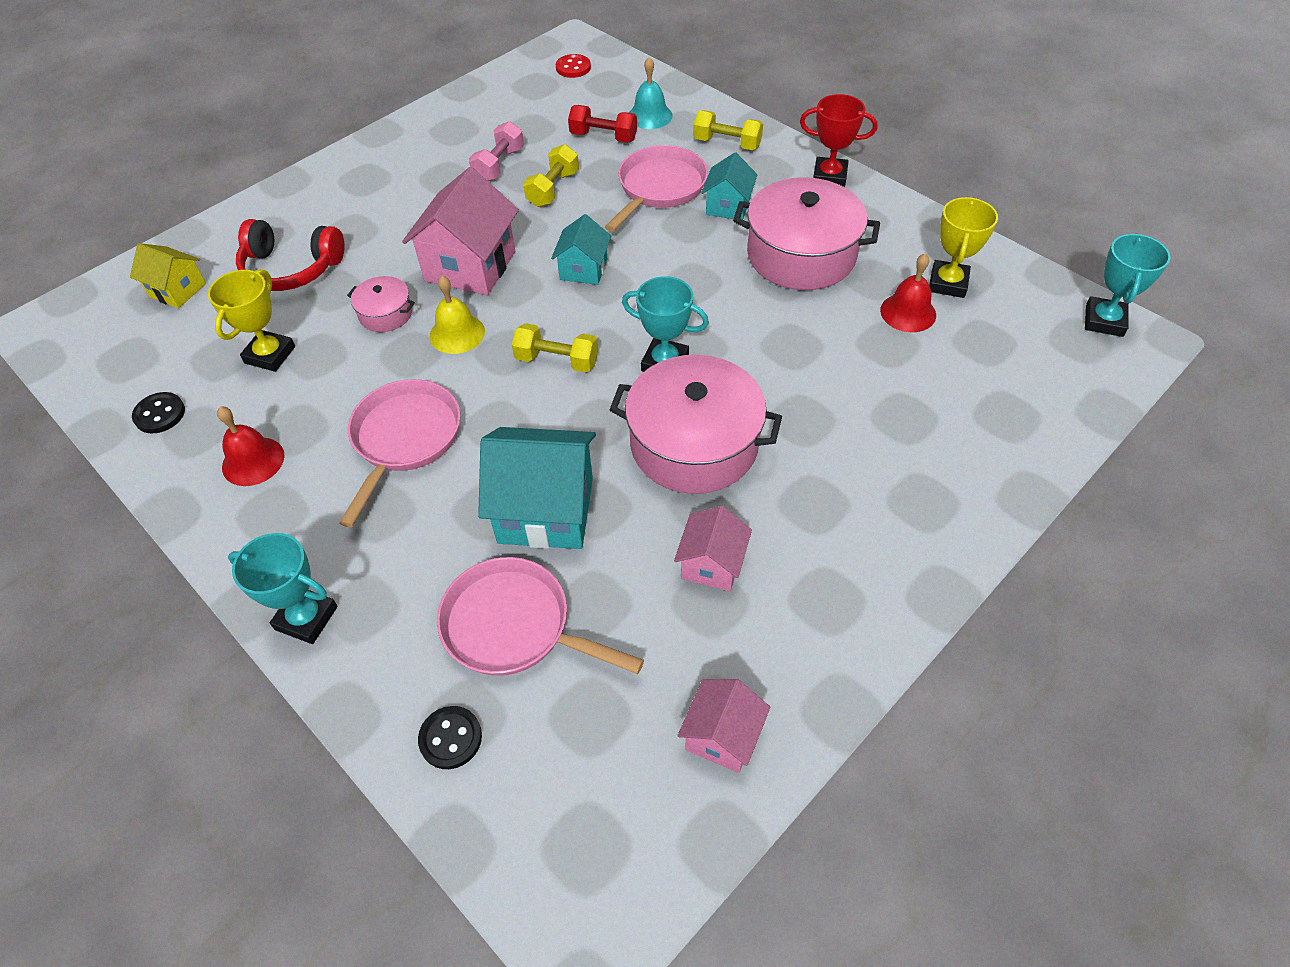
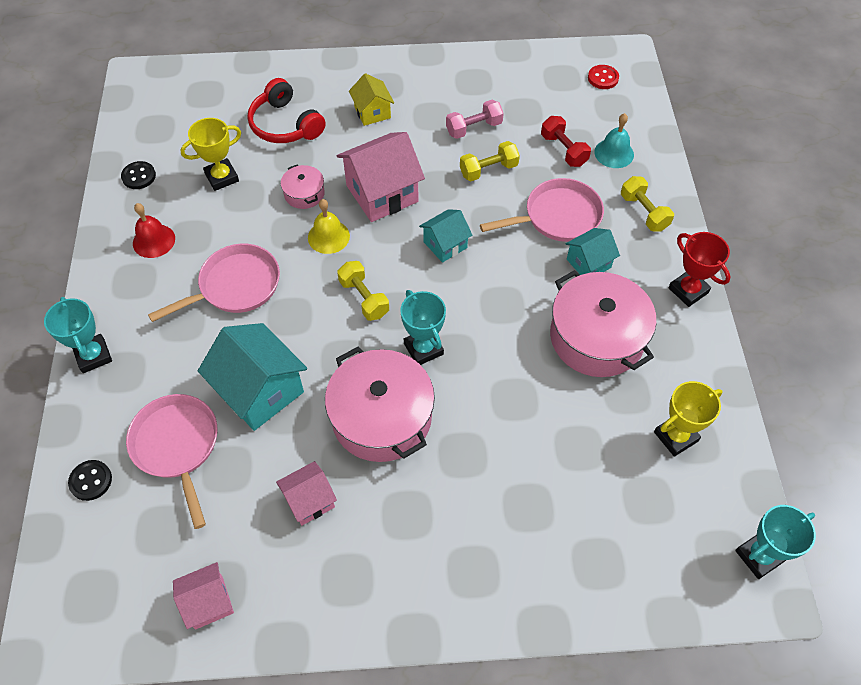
camera: 40 degrees right, 5 degrees up
(178, 290) = (217, 99): yellow house -> yellow house (372, 112)
(908, 312) = (620, 436): red bell -> none

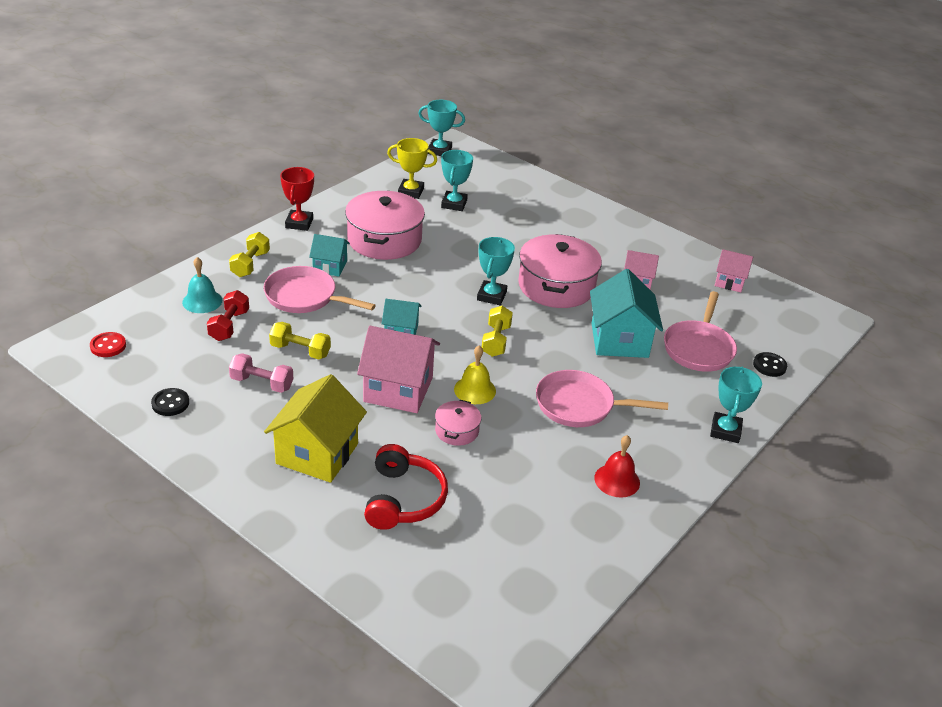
camera: 140 degrees left, 20 degrees down
(139, 176) = (585, 548): black button -> black button (170, 403)
(222, 177) = (510, 492): yellow trophy -> none
(372, 112) = (317, 454): yellow house -> yellow house, size x1.77
(613, 459) = (454, 204): none -> turquoise trophy

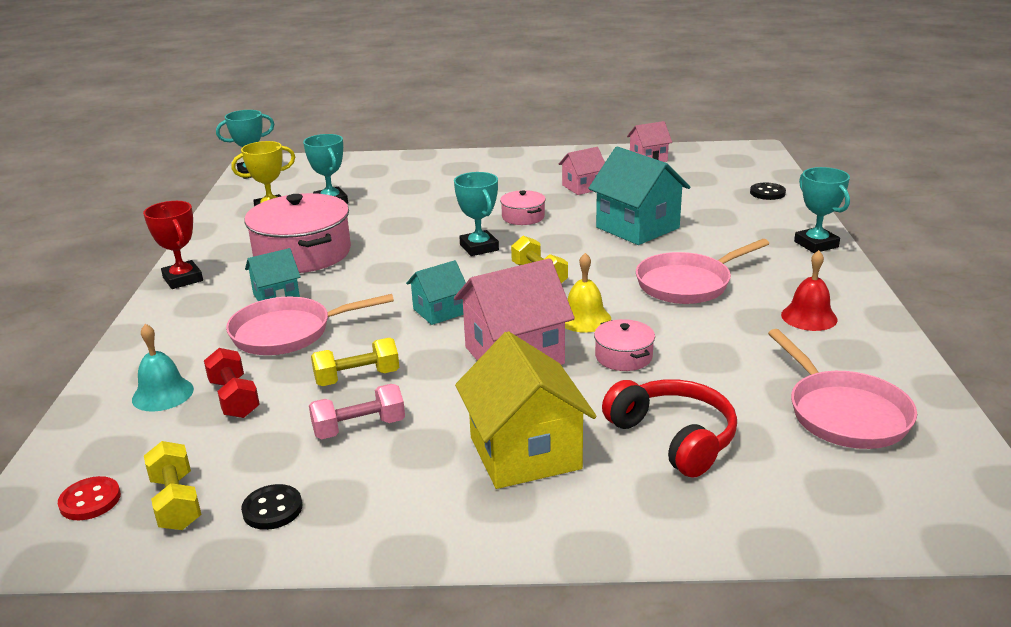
camera: 35 degrees left, 10 degrees down
(250, 264) = (175, 335): yellow dumbbell -> yellow dumbbell (176, 502)
(556, 286) = (523, 217): pink pot -> pink pot, size x0.48
(699, 348) = (702, 205): pink pan -> pink pan (843, 413)

